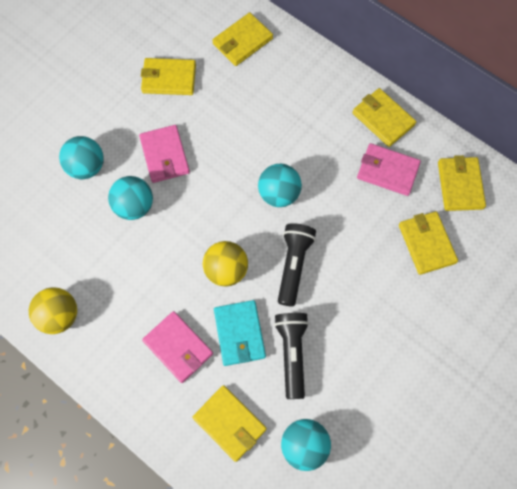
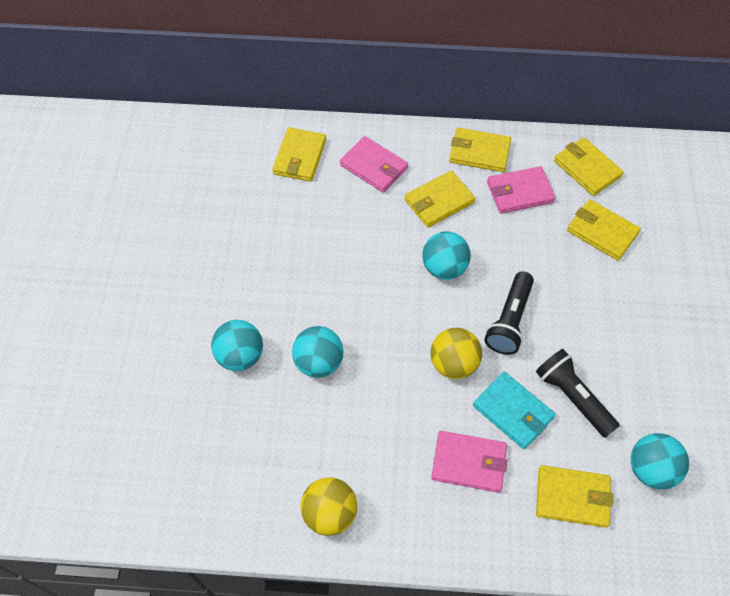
camera: 35 degrees left, 10 degrees down
(165, 155) = (310, 298): pink wallet -> pink wallet (374, 167)
(169, 78) = (256, 228): yellow wallet -> yellow wallet (439, 201)
(294, 265) = (509, 320): black flashlight -> black flashlight turned 135 degrees counterclockwise

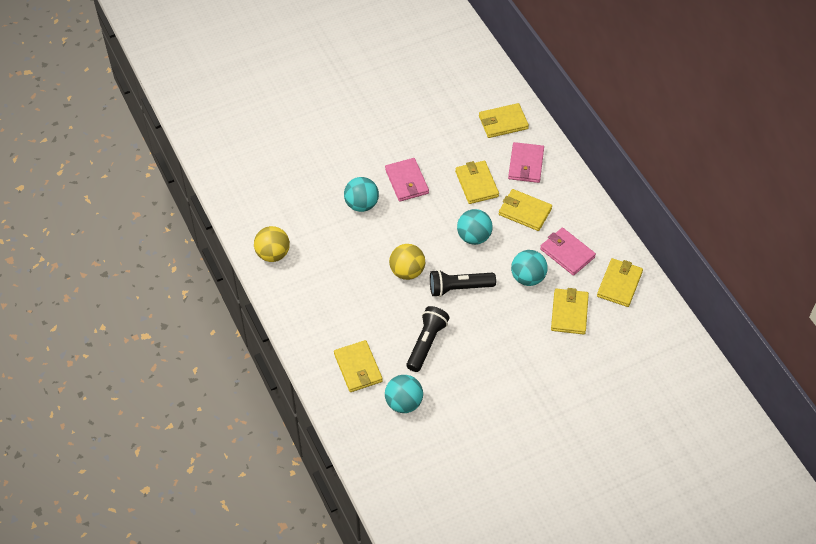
camera: 60 degrees right, 5 degrees down
(240, 356) = (340, 166): turquoise ball -> turquoise ball (528, 278)
(469, 463) = (346, 307): pink wallet -> pink wallet (406, 181)
(479, 152) = (584, 216): yellow wallet -> yellow wallet (476, 184)
(513, 411) = (395, 315): turquoise wallet -> none

